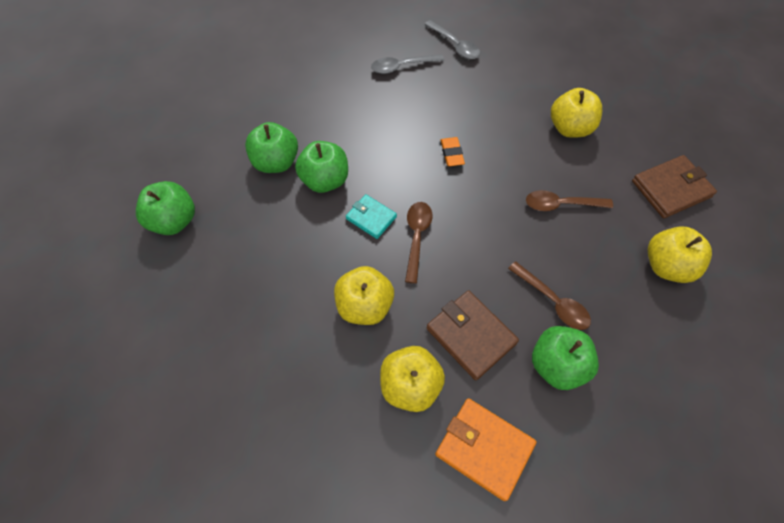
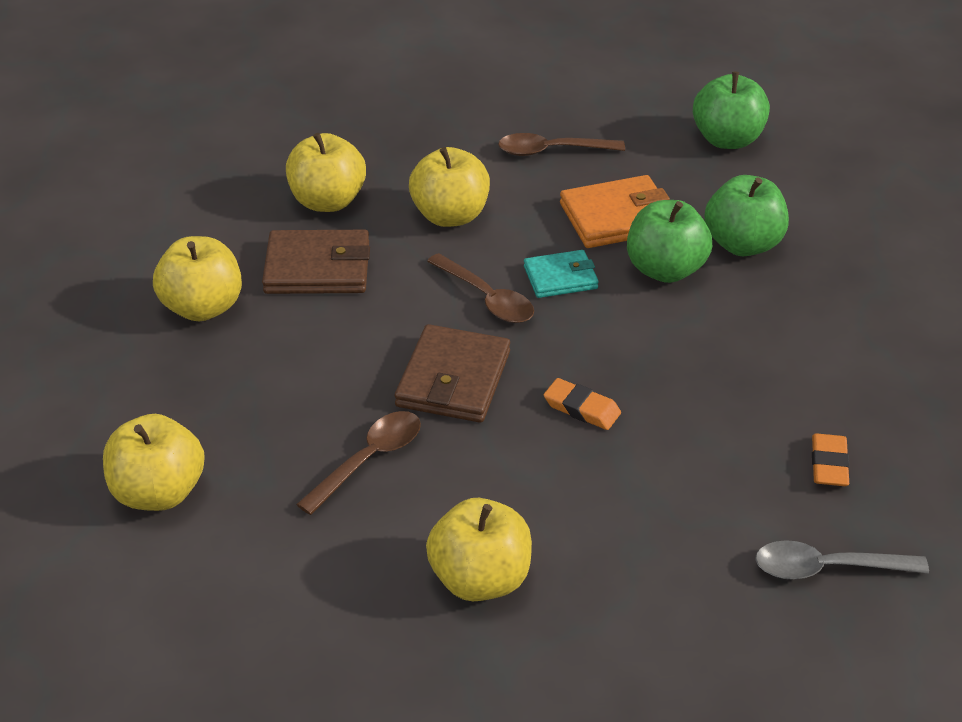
camera: 130 degrees right, 20 degrees down
(402, 66) = (829, 464): grey spoon -> orange eraser
(484, 449) = (210, 212): orange wallet -> orange wallet (617, 217)
(553, 301) = (265, 354): brown spoon -> brown spoon (552, 151)
(557, 365) = (203, 307): green apple -> yellow apple
(671, 189) = (237, 607): brown wallet -> brown wallet (453, 379)

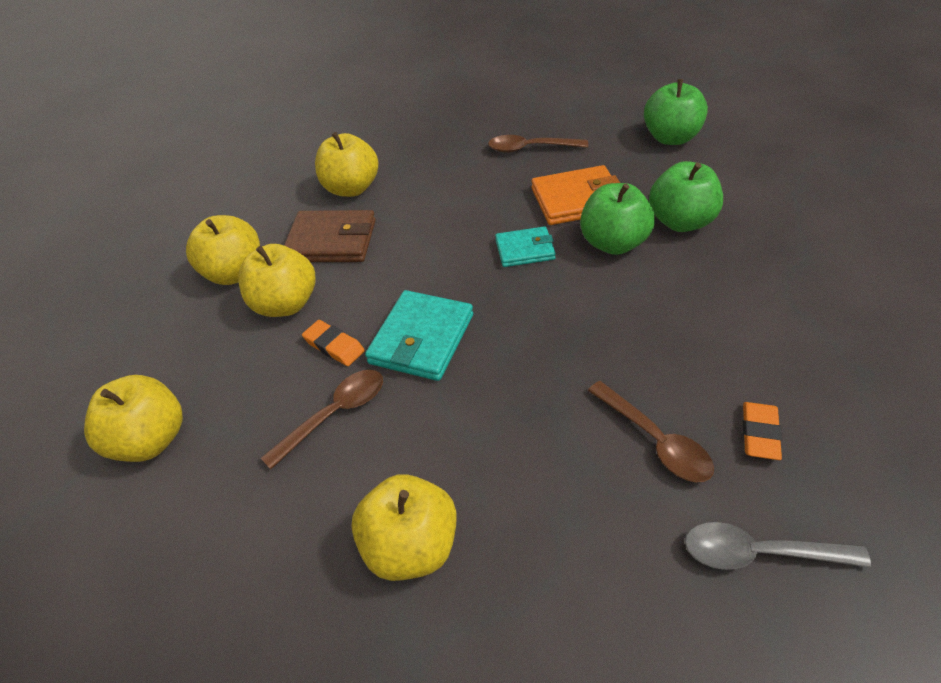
camera: 10 degrees right, 5 degrees up
(450, 216) = (443, 199): yellow apple -> yellow apple (286, 304)
(453, 379) = (422, 339): brown wallet -> turquoise wallet
(487, 298) = (461, 267): brown spoon -> brown spoon (655, 441)
(581, 408) = (529, 369): orange eraser -> orange eraser (334, 346)

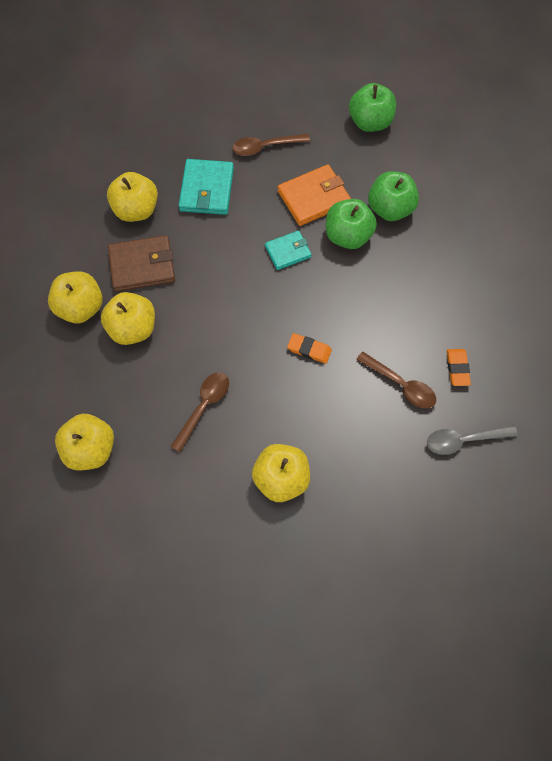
camera: 20 degrees left, 20 degrees up
(334, 346) = (182, 356): orange eraser -> orange eraser (309, 350)
(422, 339) = (240, 340): turquoise wallet -> turquoise wallet (207, 189)

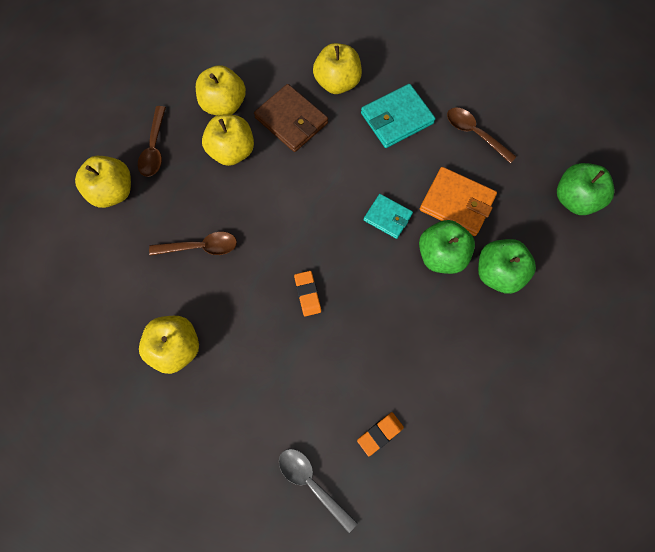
camera: 55 degrees right, 5 degrees up
(401, 385) = (328, 392): brown spoon -> brown spoon (154, 148)

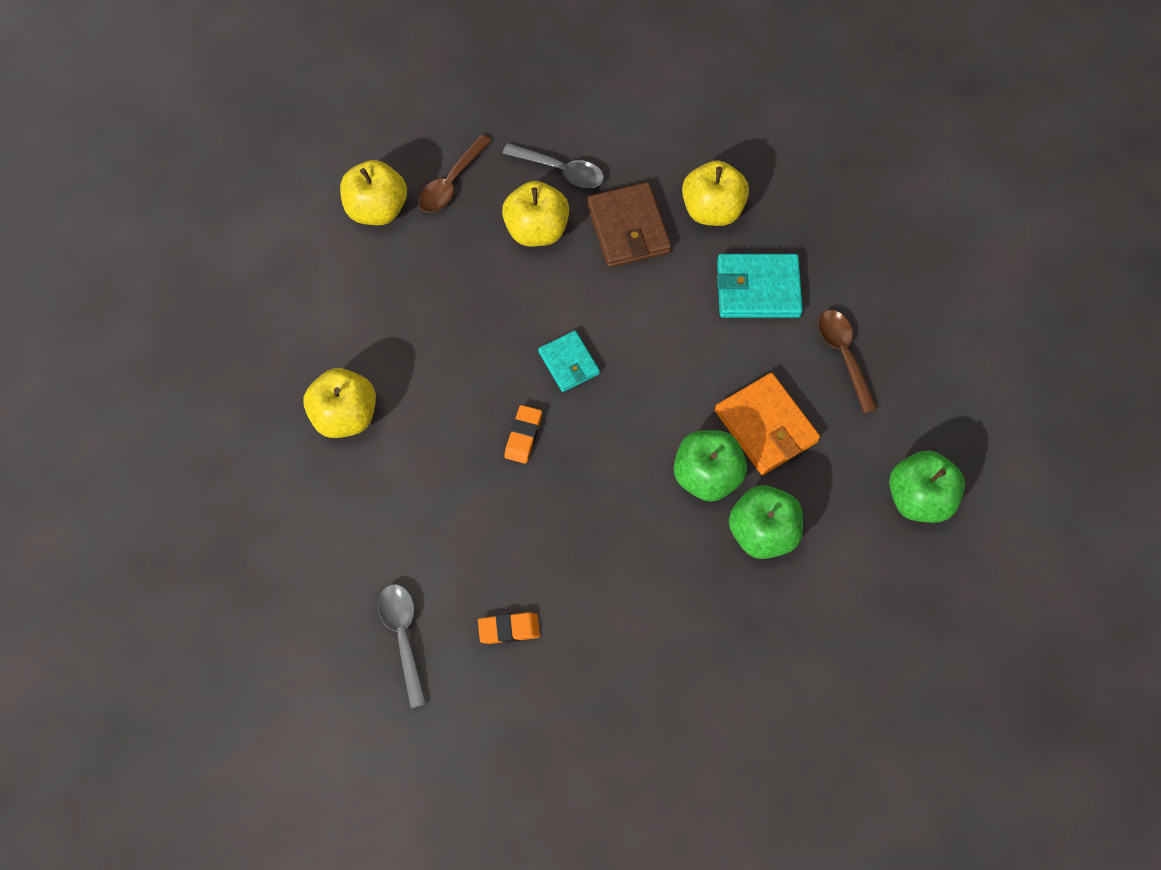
camera: 30 degrees right, 5 degrees down
(200, 247) = (436, 320): brown spoon -> none
(224, 104) = (560, 170): yellow apple -> grey spoon
(387, 217) = (671, 399): turquoise wallet -> turquoise wallet (569, 363)

